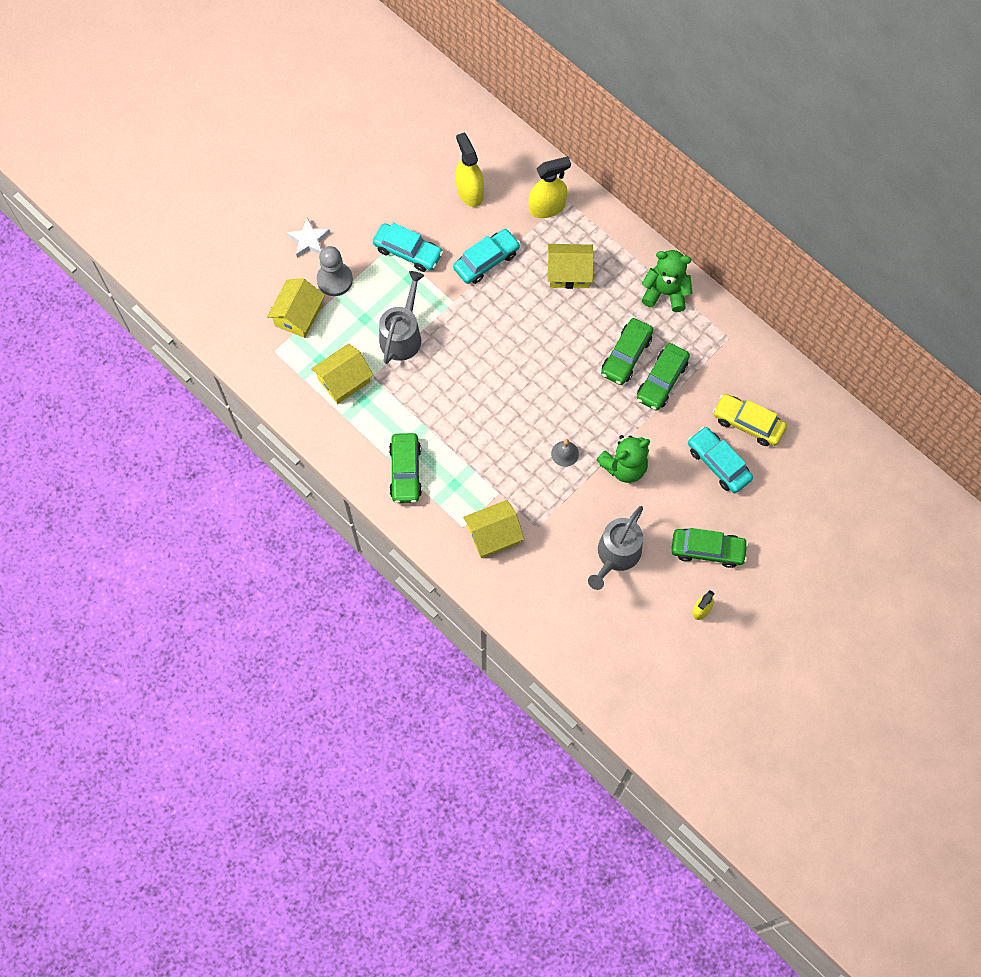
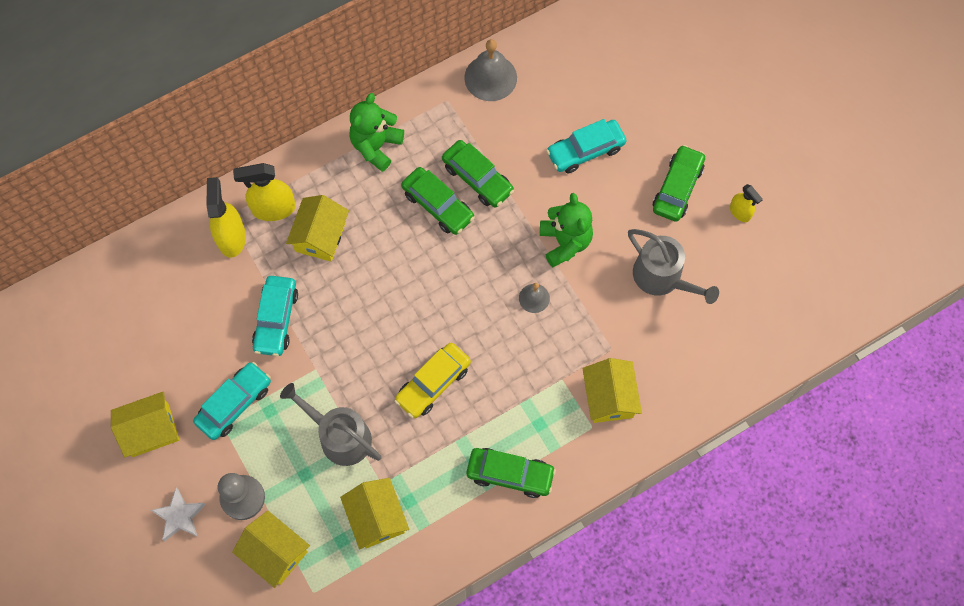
camera: 75 degrees left, 0 degrees up
(370, 199) = (150, 430): none -> yellow house
(469, 191) = (181, 315): yellow spray bottle -> yellow spray bottle (273, 208)
(486, 261) = (276, 319): turquoise car -> turquoise car turned 150 degrees counterclockwise
(748, 423) = (549, 110): yellow car -> yellow car (433, 383)
(764, 367) = (490, 77): none -> grey bell

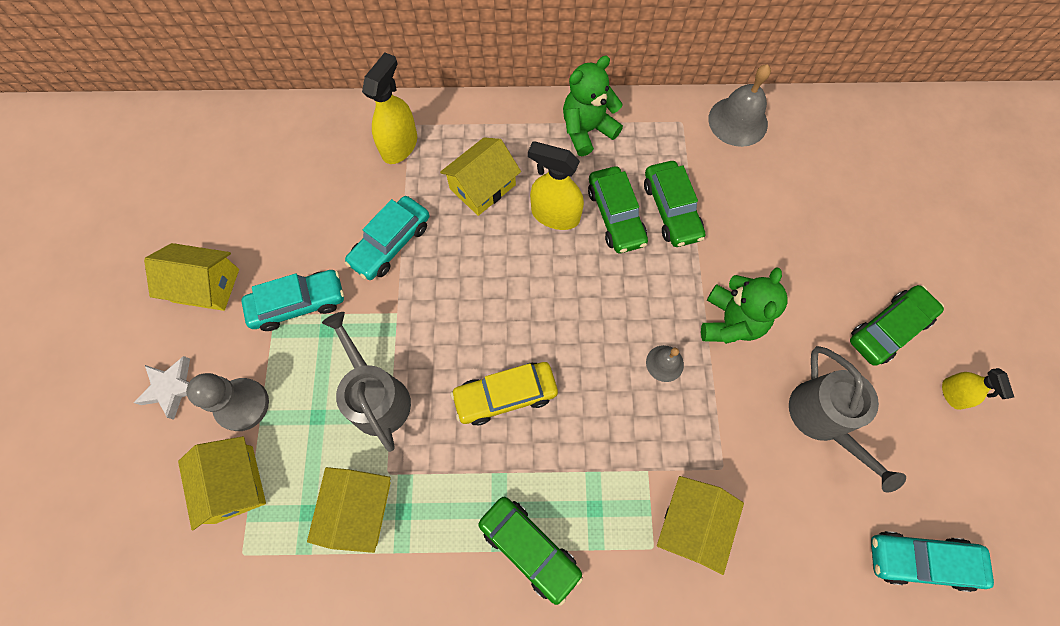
camera: 30 degrees right, 0 degrees up
(273, 208) = (454, 139): yellow spray bottle -> yellow spray bottle (555, 215)
(585, 151) = (802, 239): turquoise car -> turquoise car (920, 560)

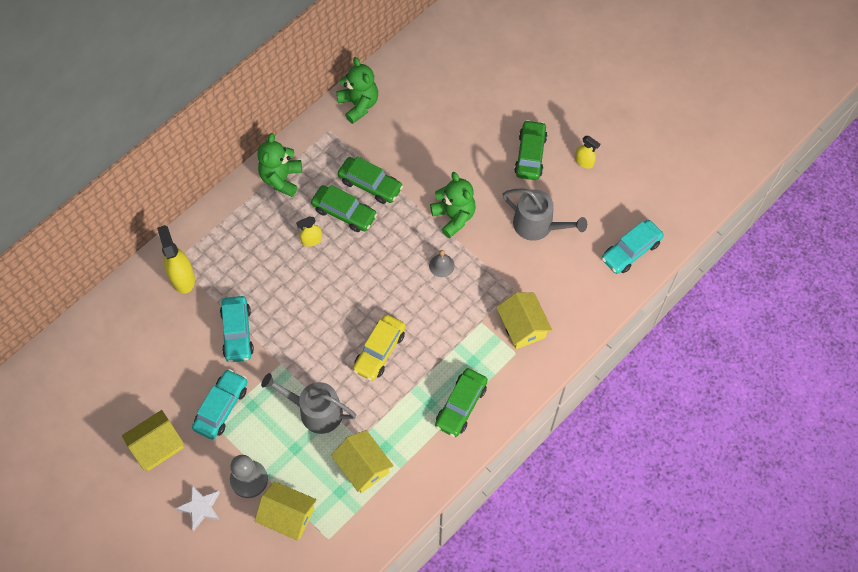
camera: 45 degrees left, 5 degrees down
(482, 186) = (255, 259): yellow house -> none
(529, 548) = (461, 405): green car -> green car turned 120 degrees clockwise
(555, 215) = (311, 240): yellow spray bottle -> yellow spray bottle, size x0.58
(738, 121) = (359, 105): grey bell -> green teddy bear

